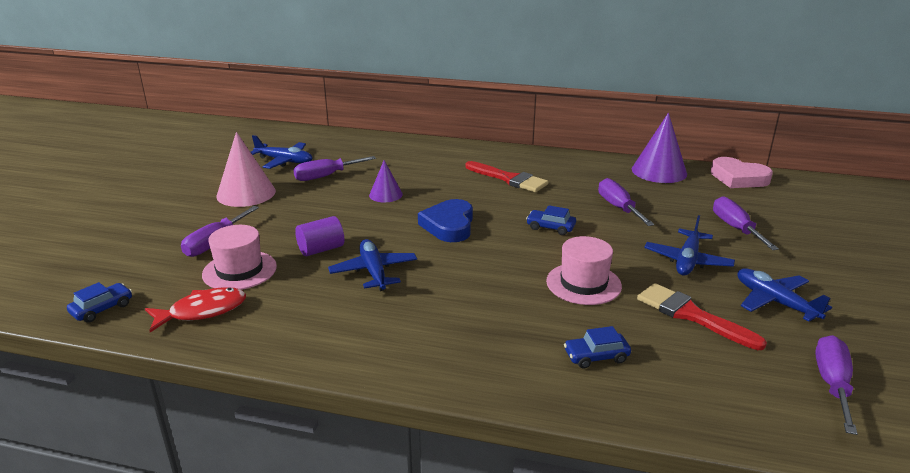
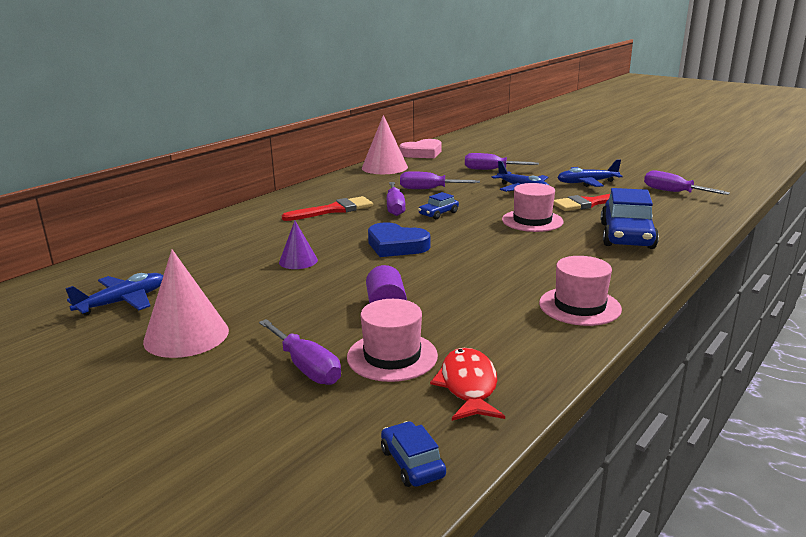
camera: 65 degrees left, 5 degrees down
(326, 176) = (208, 283): purple screwdriver -> purple screwdriver (395, 207)
(370, 345) = (579, 306): none -> pink hat
(374, 272) = (454, 288): blue plane -> none
(596, 356) = (627, 236): blue car -> blue car, size x2.04
(659, 171) = (384, 167): purple cone -> pink cone

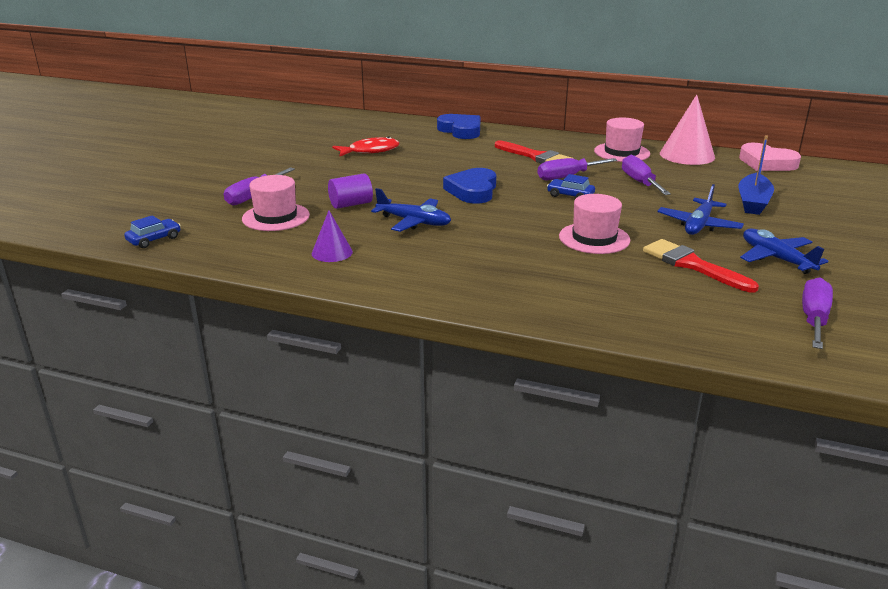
camera: 70 degrees right, 5 degrees up
(123, 302) = (320, 136): blue plane -> blue plane (414, 222)
(186, 335) = (283, 160): pink cone -> none
(217, 227) = (461, 130): none -> blue heart
(298, 261) = (415, 165): purple cone -> purple cone (332, 252)
(468, 386) = (242, 244): red fish -> red fish (370, 151)
(491, 170) = (753, 202): purple screwdriver -> blue boat
(579, 306) = (390, 274): pink hat -> pink hat (621, 152)
(627, 236) = (596, 290): blue car -> none

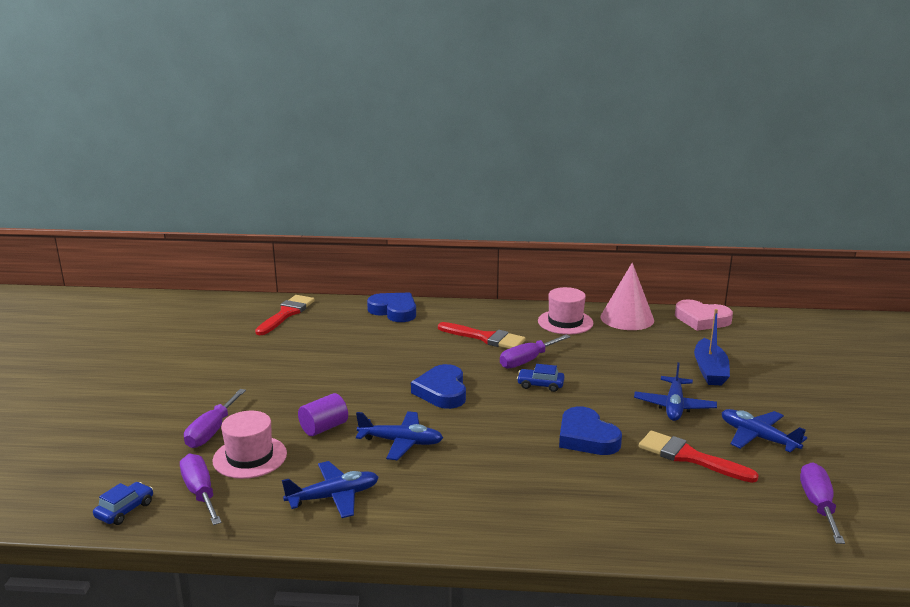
camera: 15 degrees left, 5 degrees down
(332, 252) = (333, 497): purple cone -> blue plane
(363, 124) = (286, 314): none -> red brush
(370, 151) = (311, 350): red fish -> none
(594, 238) = (586, 437): pink hat -> blue heart
(640, 182) = (598, 359): purple screwdriver -> purple screwdriver (200, 492)

